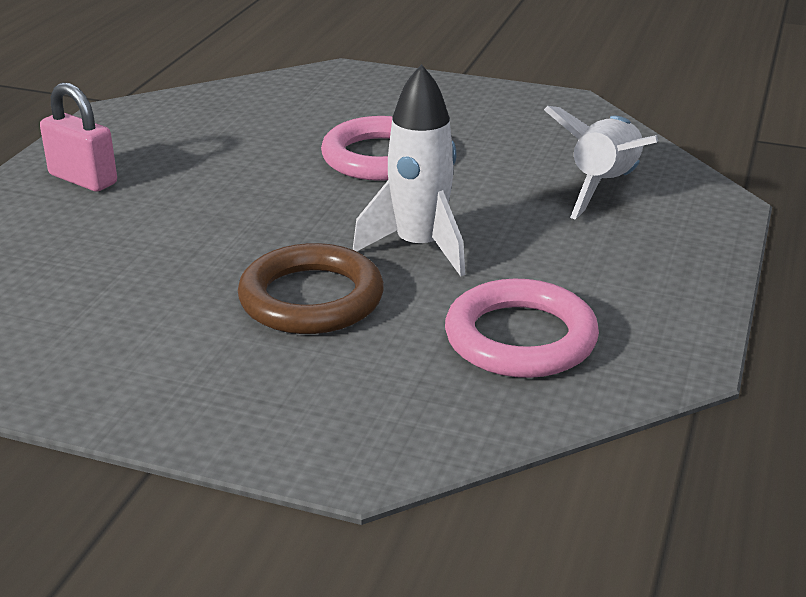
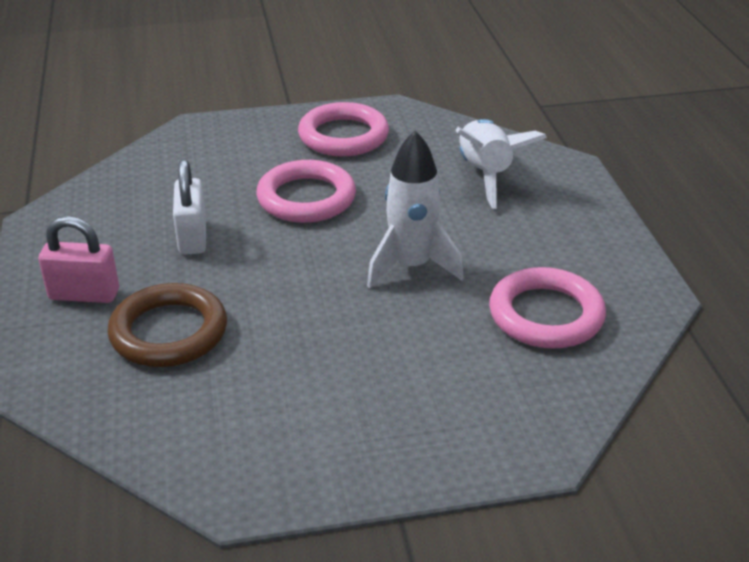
camera: 30 degrees left, 5 degrees up
(231, 161) = (192, 237): none -> white padlock
(311, 298) = (378, 336): brown ring -> brown ring (169, 332)
(483, 113) = (343, 136): none -> pink ring

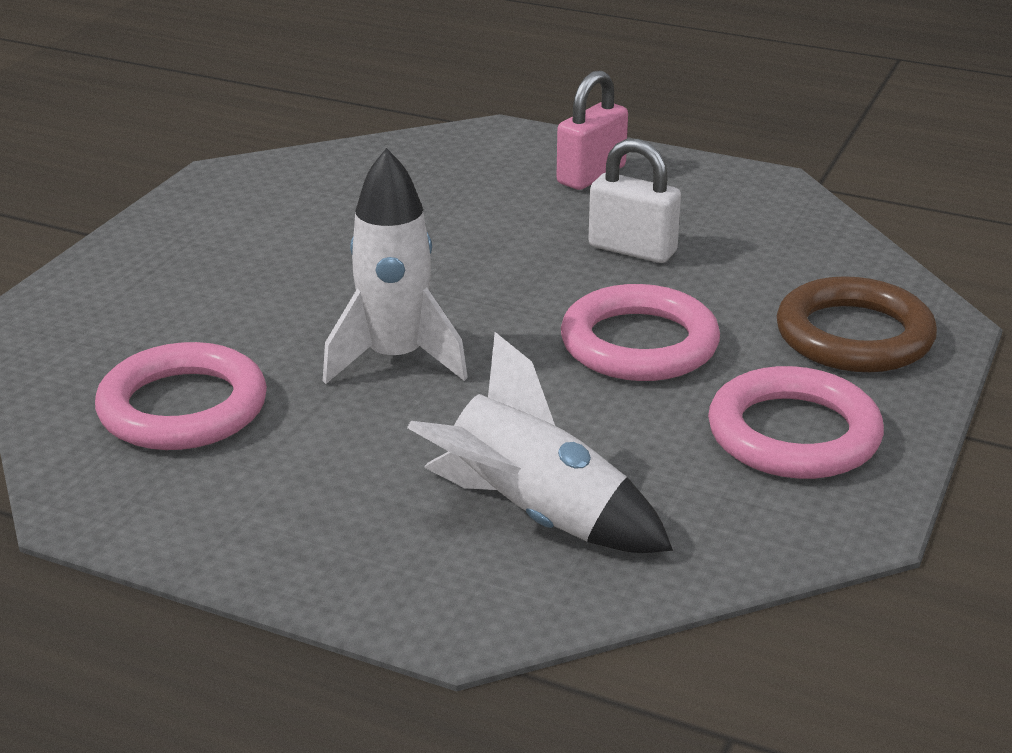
camera: 125 degrees right, 5 degrees down
(169, 332) = (472, 198): brown ring -> brown ring (854, 336)

